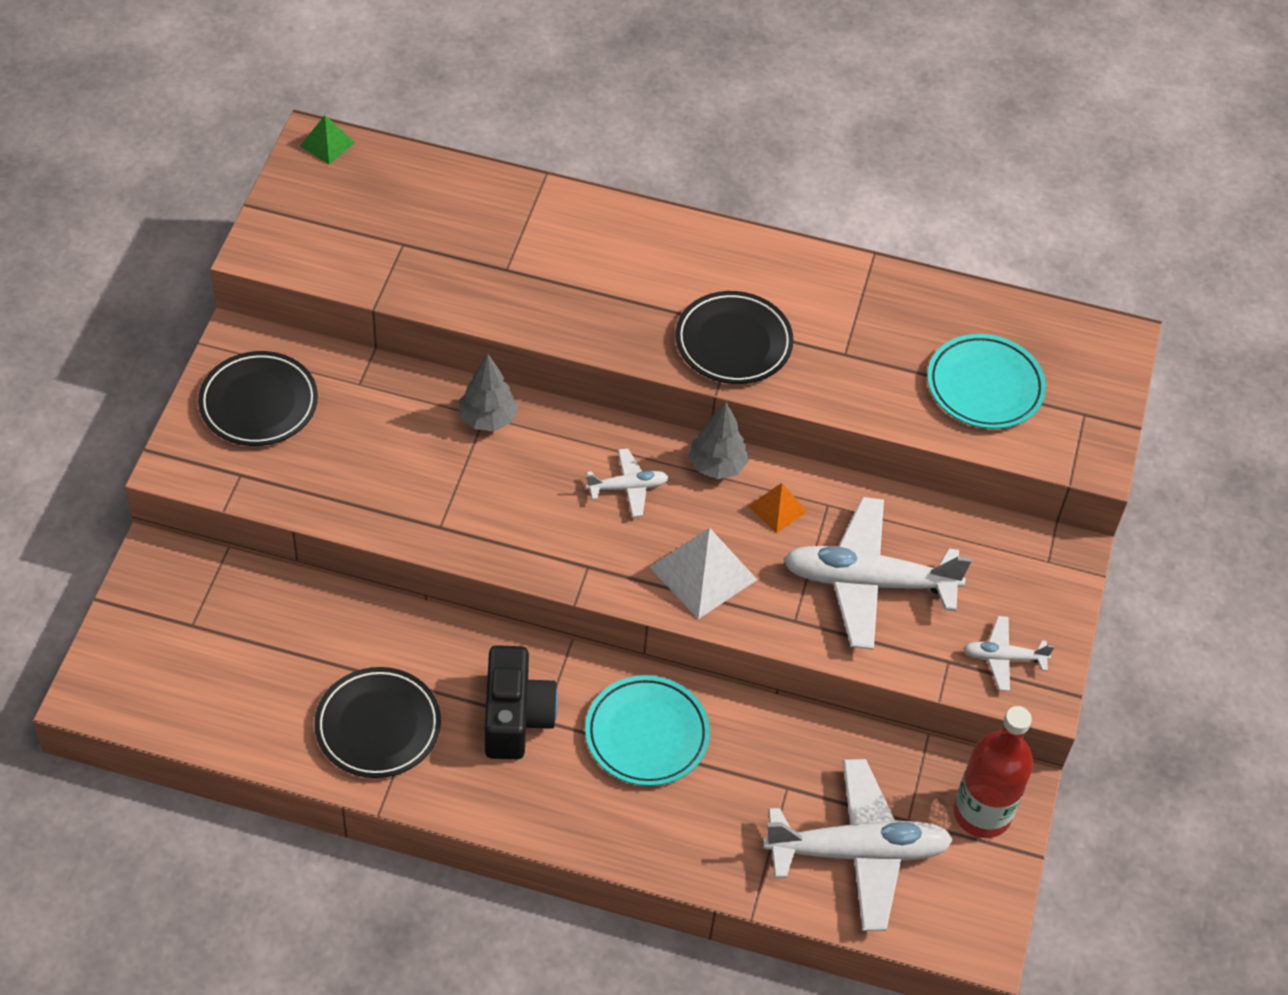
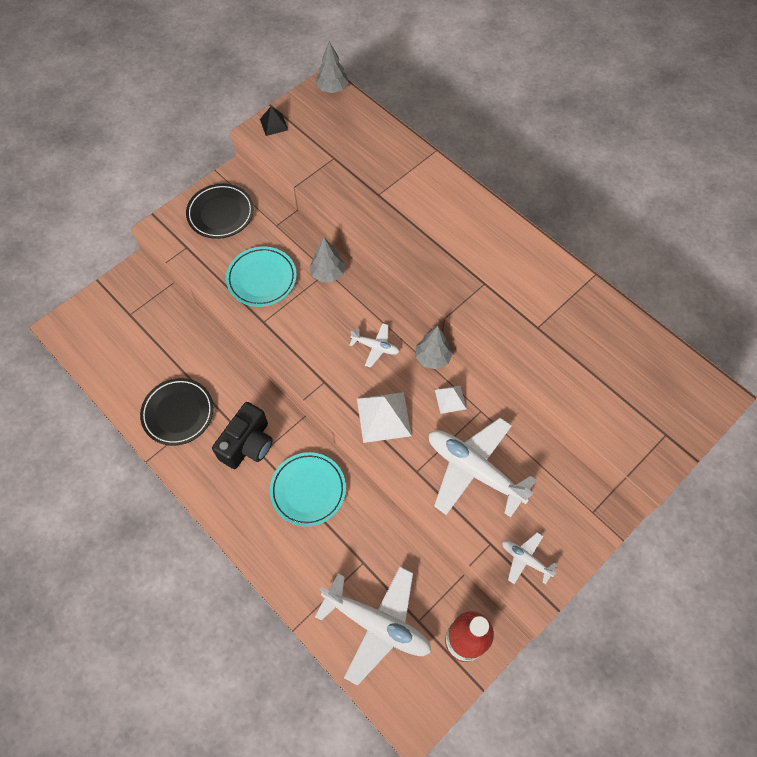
camera: 35 degrees right, 10 degrees up
(274, 231) = (274, 124): none -> black pyramid
(327, 144) = (332, 89): green pyramid -> grey tree
(733, 342) = (476, 291): black plate -> none
(777, 508) = (450, 399): orange pyramid -> white pyramid
(984, 386) = (612, 387): turquoise plate -> turquoise plate (262, 279)

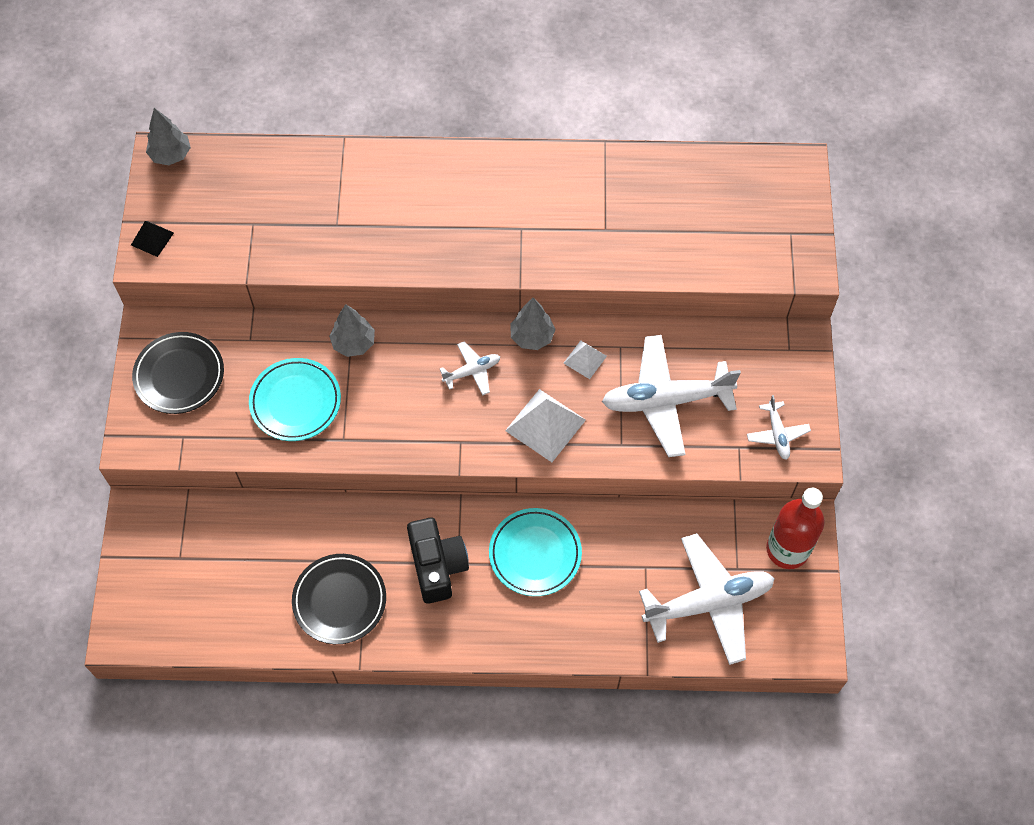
camera: 45 degrees left, 0 degrees up
(525, 559) = (777, 434): white plane -> white plane turned 90 degrees counterclockwise

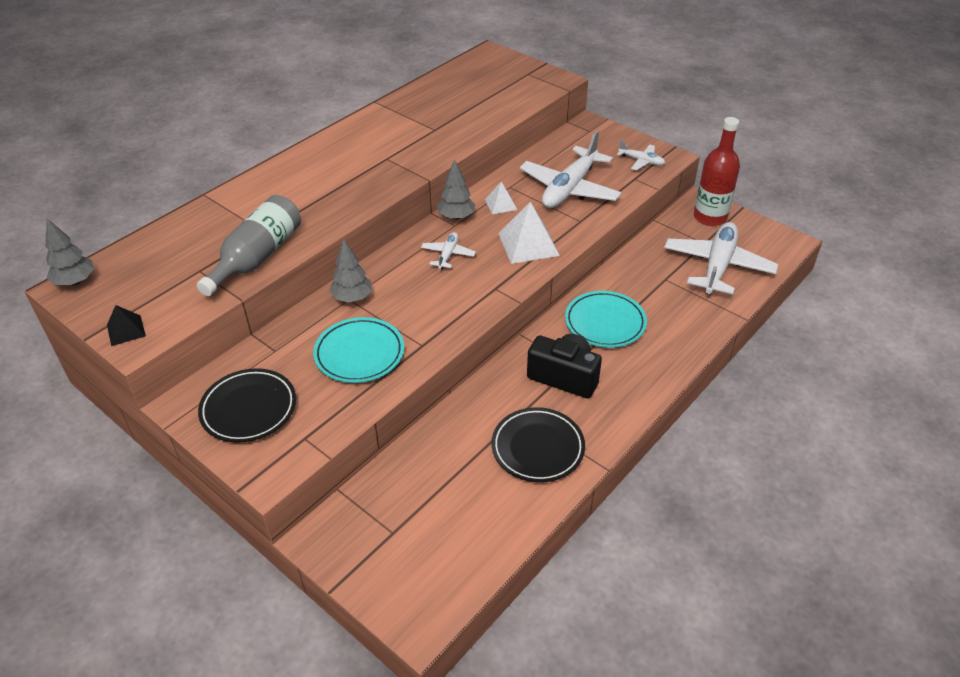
camera: 50 degrees left, 20 degrees down
(302, 249) = (257, 257): none -> grey bottle

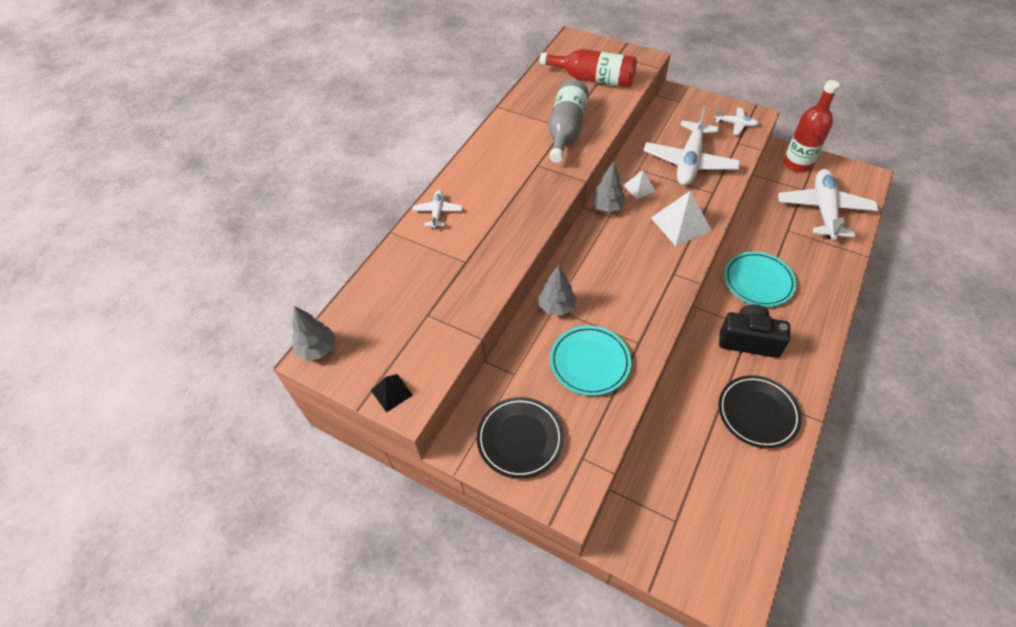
camera: 10 degrees left, 10 degrees up
(257, 257) = (473, 290): grey bottle -> grey bottle (566, 130)
(448, 255) = (618, 247): white plane -> white plane (437, 212)
(490, 91) = (593, 79): none -> red bottle

